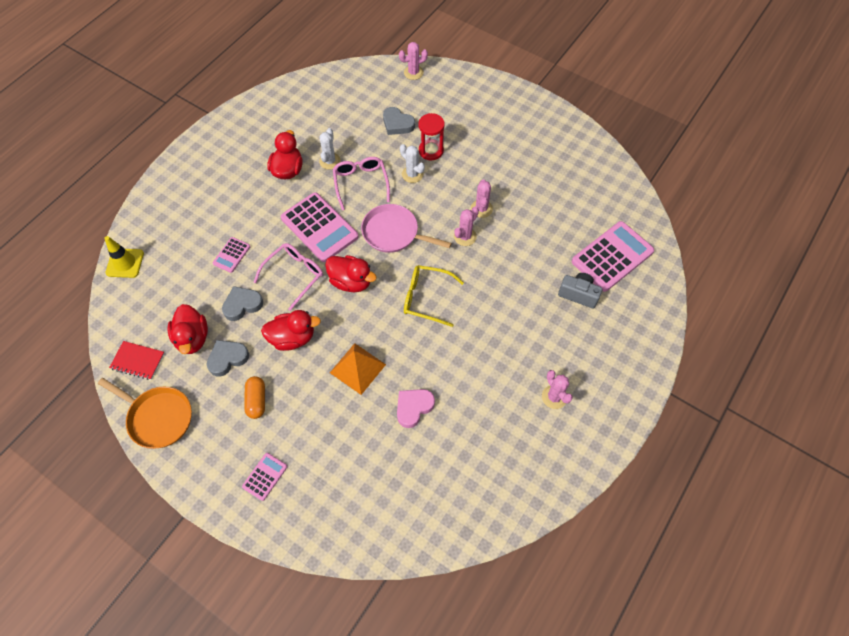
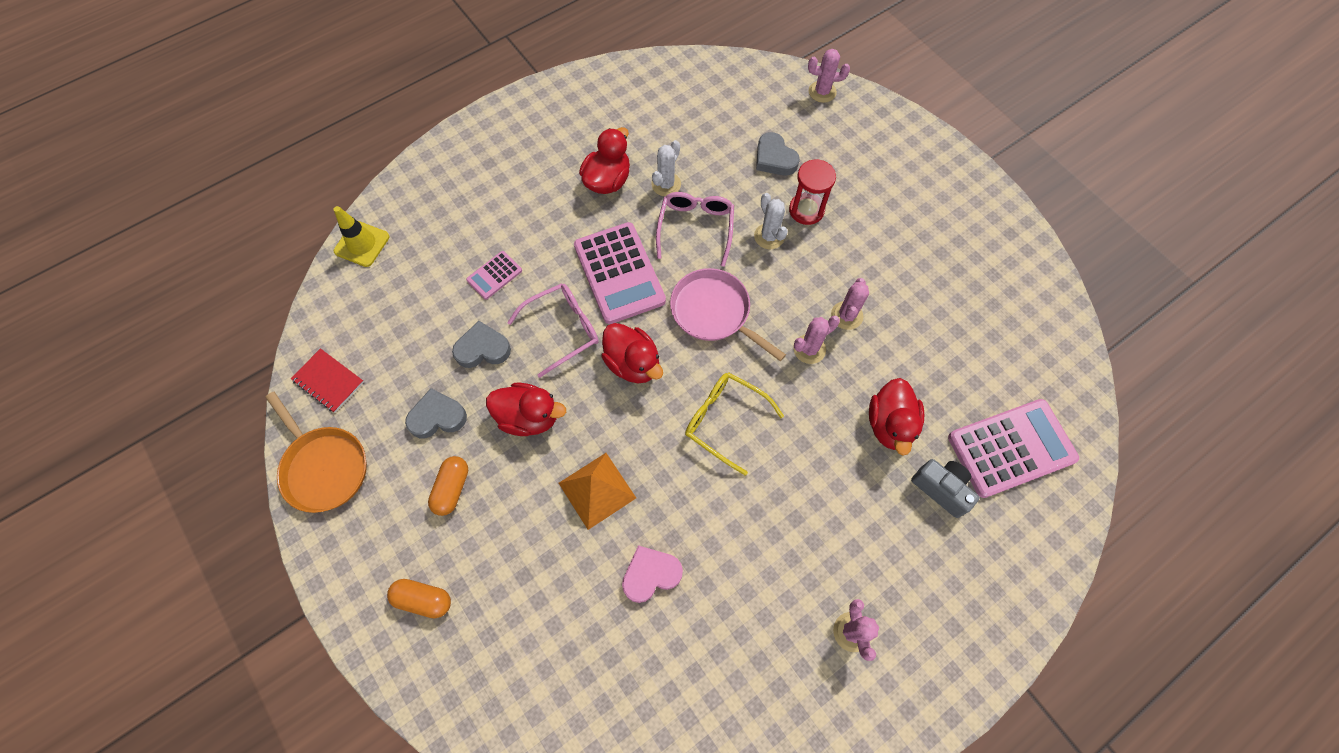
camera: 20 degrees right, 5 degrees up
(192, 338) = (405, 373): red duck -> red duck (890, 424)
(265, 476) = (423, 599): pink calculator -> orange capsule

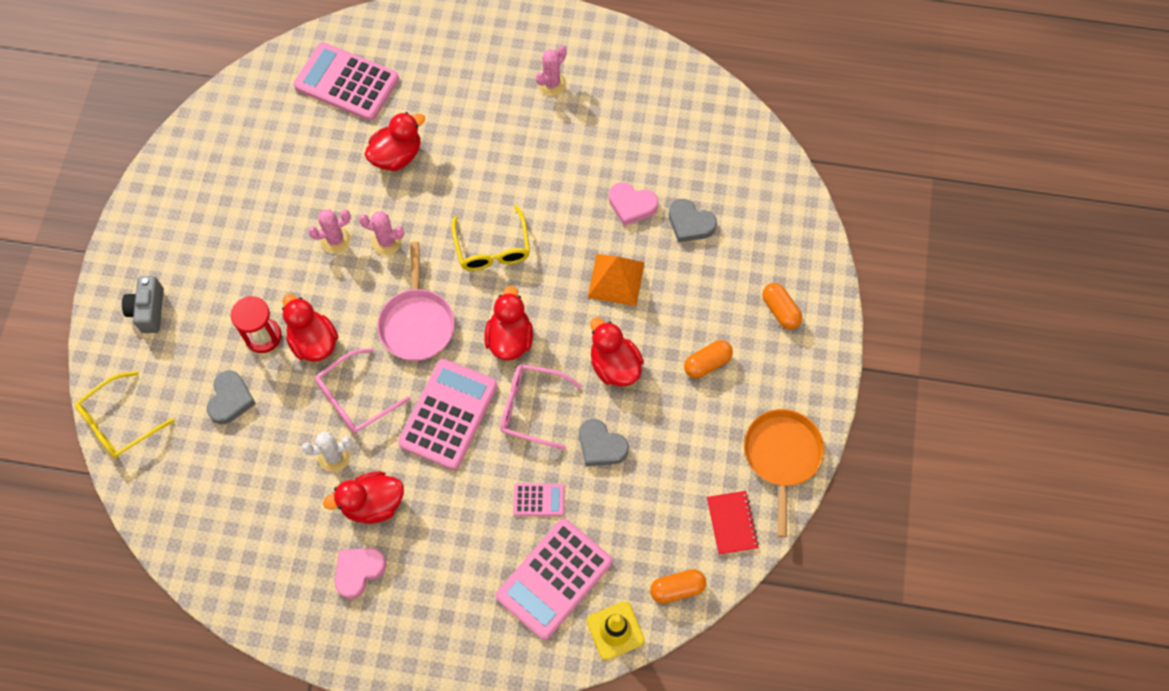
camera: 135 degrees left, 0 degrees up
(337, 303) = (677, 589): none -> orange capsule
(435, 239) = (554, 579): none -> pink calculator
(437, 417) = (676, 422): grey heart -> grey heart (690, 223)
(573, 141) = (358, 571): none -> pink heart
(769, 236) = (314, 342): white cactus -> red duck
(822, 92) = (119, 422): pink cactus -> yellow glasses
(941, 489) = (414, 100): grey camera -> grey camera (148, 311)

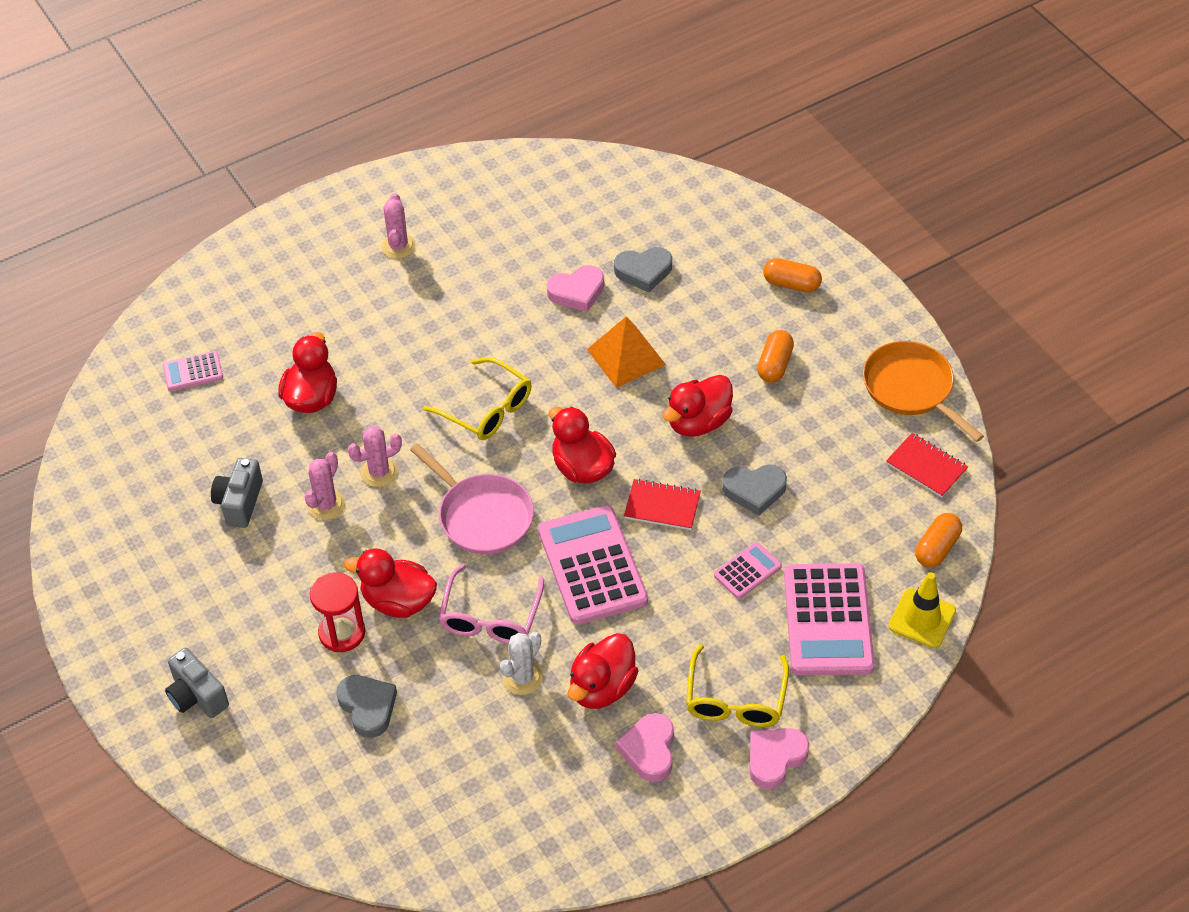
camera: 40 degrees left, 15 degrees down
(119, 422) = (273, 811): yellow glasses -> yellow glasses (735, 699)
(289, 197) = (239, 502): none -> grey camera
(346, 82) = (193, 372): pink calculator -> pink calculator, size x0.49
(426, 645) = (775, 758): none -> pink heart
(532, 408) = (662, 506): pink glasses -> red notebook
(614, 366) = (698, 422): red duck -> red duck turned 60 degrees counterclockwise

